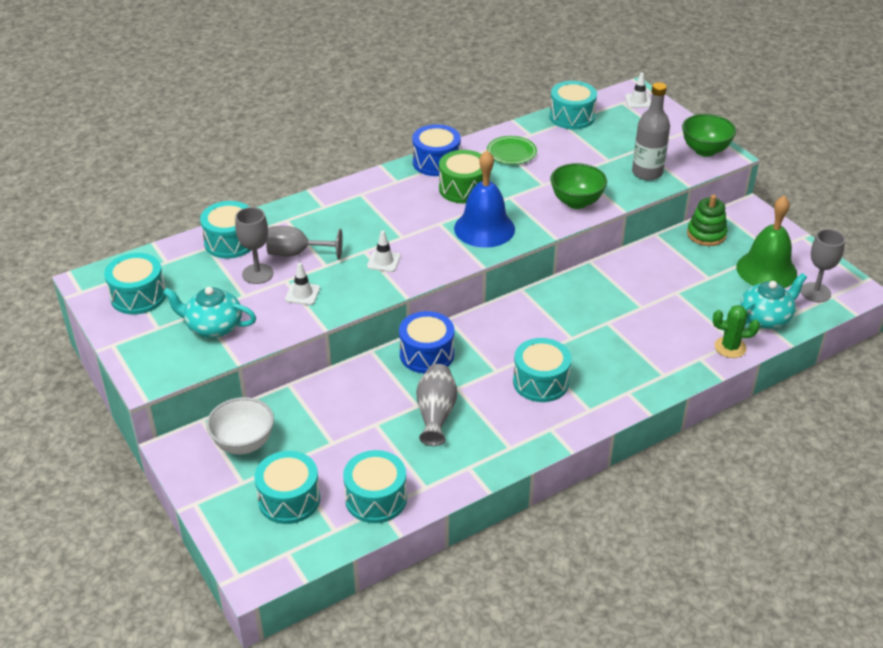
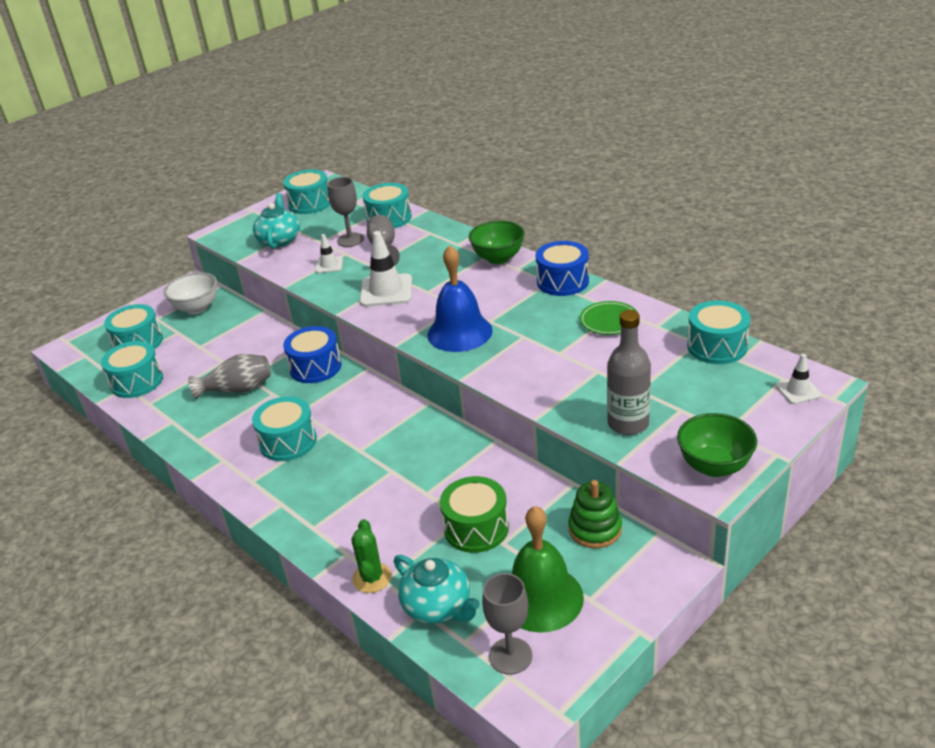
camera: 80 degrees right, 5 degrees down
(383, 261) = (386, 291): white traffic cone -> white traffic cone, size x1.82
(463, 189) = (523, 306): green drum -> green drum (476, 528)
(576, 202) = (536, 381): green bowl -> green bowl (498, 258)

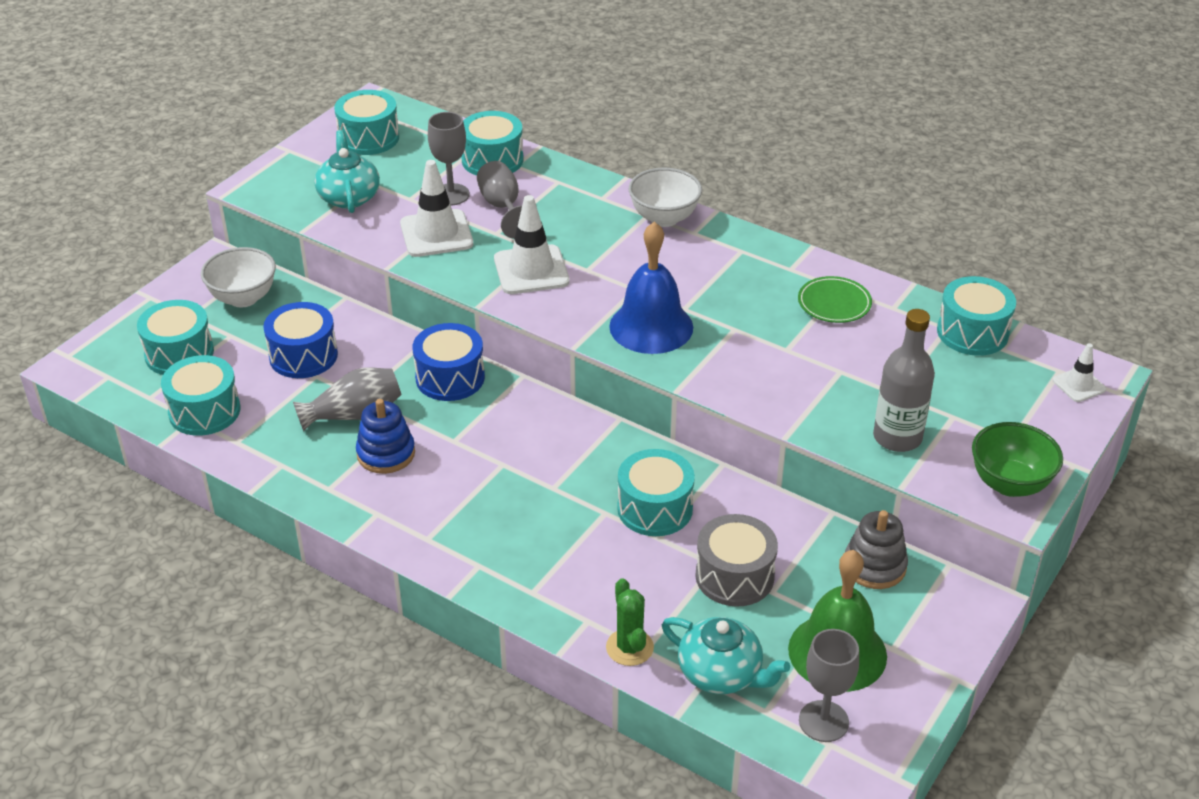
camera: 15 degrees left, 5 degrees up
(248, 418) = (386, 453): none -> blue stacking toy
(288, 442) = (454, 483): turquoise drum -> turquoise drum (655, 508)
(329, 265) = (436, 234): white traffic cone -> white traffic cone, size x1.82
(476, 528) = (734, 576): green drum -> grey drum
(498, 258) = (664, 218): green bowl -> white bowl
(562, 281) = (759, 250): blue drum -> blue drum (303, 356)
(595, 529) = (874, 566): green stacking toy -> grey stacking toy

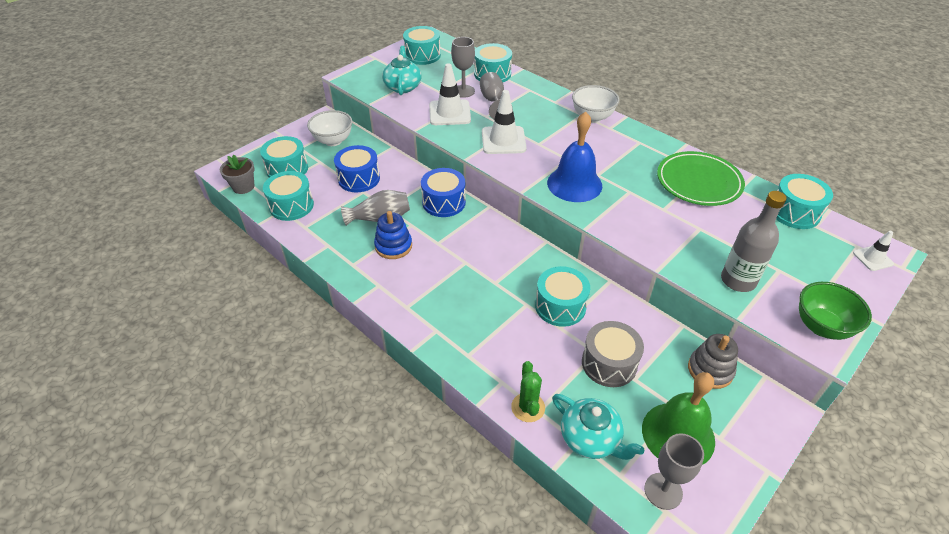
camera: 10 degrees right, 5 degrees up
(114, 390) = (243, 187): none -> grey flower pot
(834, 303) = (698, 182): green plate -> green plate, size x1.72

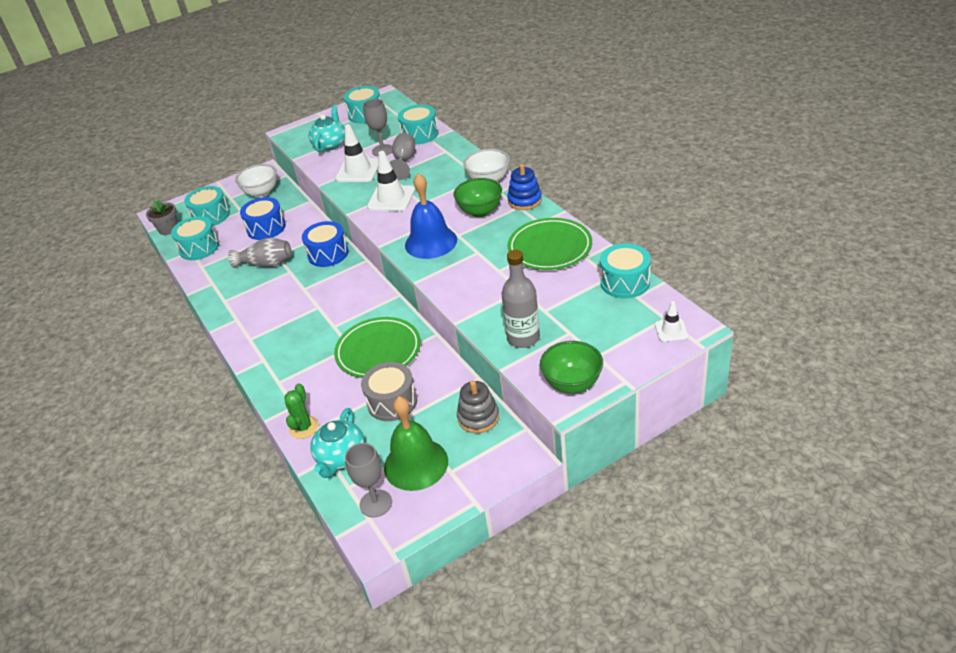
camera: 20 degrees right, 5 degrees down
(393, 246) = (265, 288): blue stacking toy -> blue stacking toy (524, 200)
(560, 306) = (378, 351): turquoise drum -> green plate
(591, 438) = (341, 457): turquoise teapot -> turquoise teapot turned 45 degrees clockwise
(604, 149) = (480, 211): none -> green bowl

